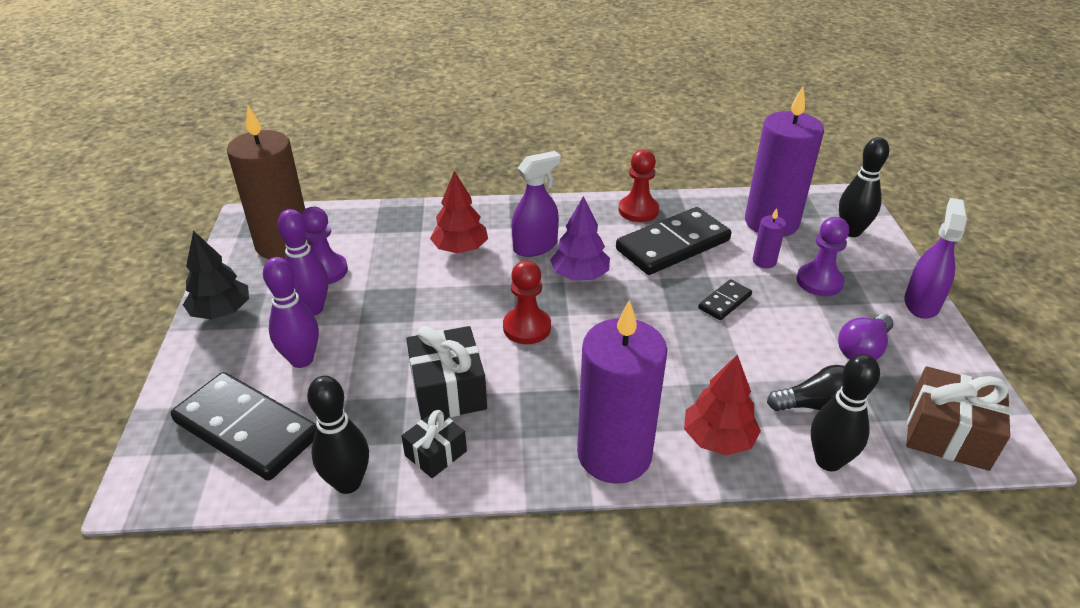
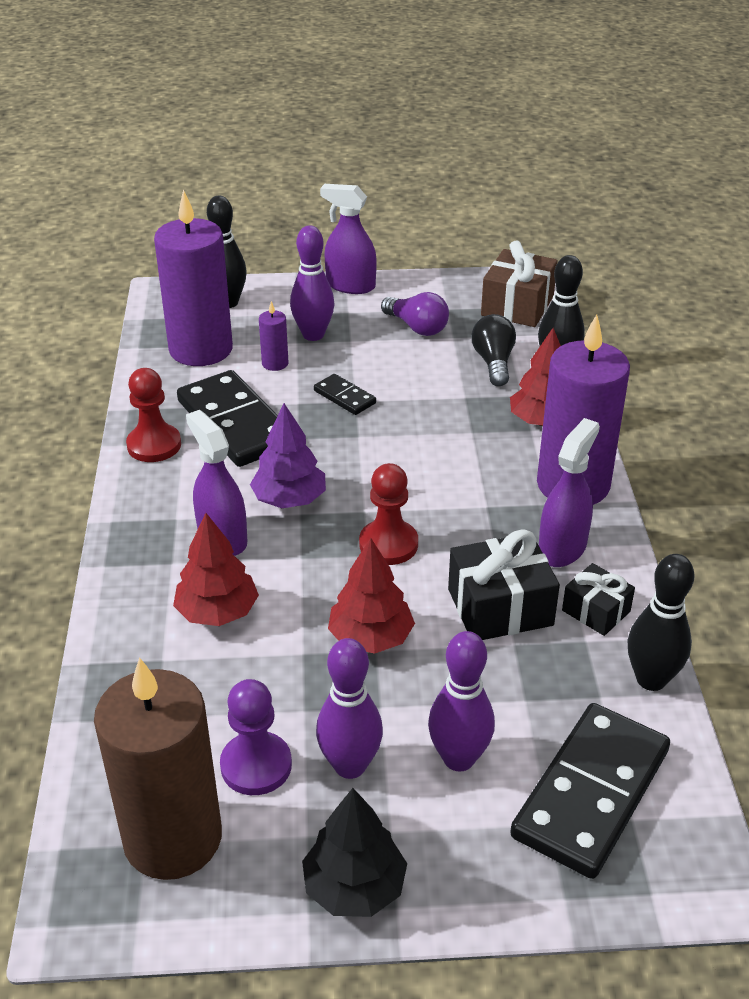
camera: 90 degrees left, 0 degrees up
(425, 318) = (370, 637): none -> red tree
(520, 437) = (562, 548): none -> purple spray bottle
(819, 281) = (313, 335): purple pawn -> purple bowling pin

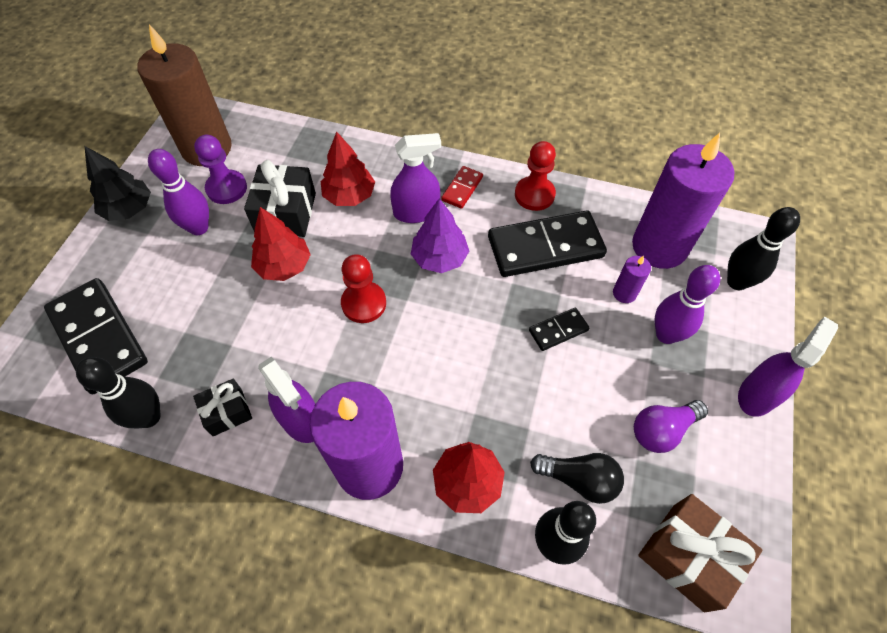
camera: 110 degrees right, 20 degrees up
(165, 507) = (462, 189): none -> red domino
(458, 758) = (168, 280): purple bowling pin -> none
(500, 607) = (267, 350): black gift -> black gift (286, 213)

